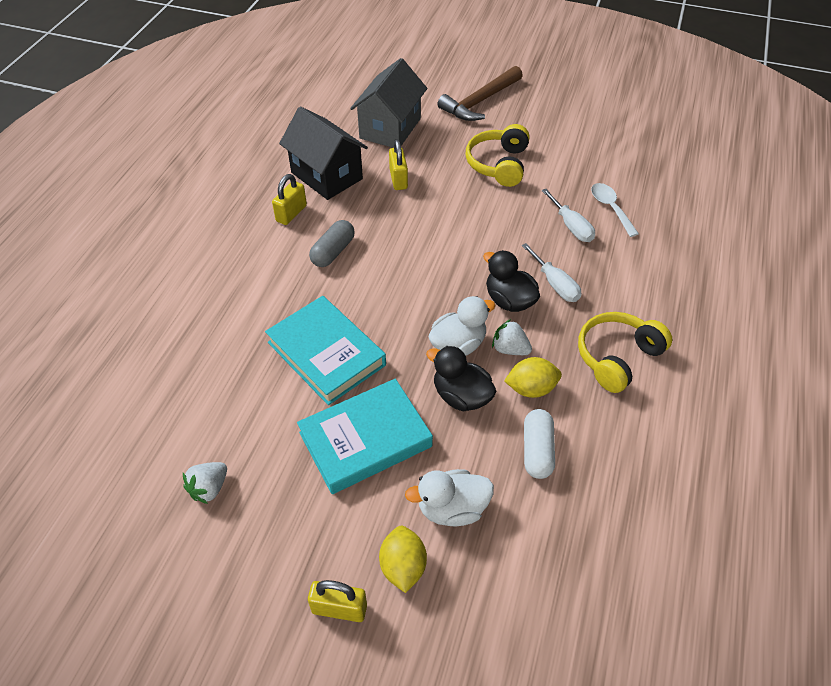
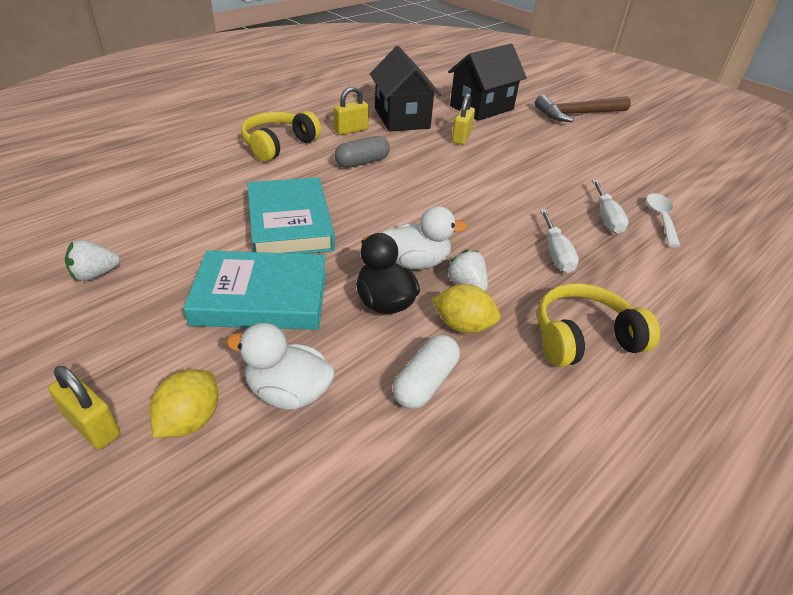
camera: 25 degrees right, 10 degrees down
(390, 128) = (481, 107): grey house -> black house
(498, 164) = (563, 155): yellow headphones -> yellow headphones (278, 145)
(509, 300) = (497, 249): black duck -> none

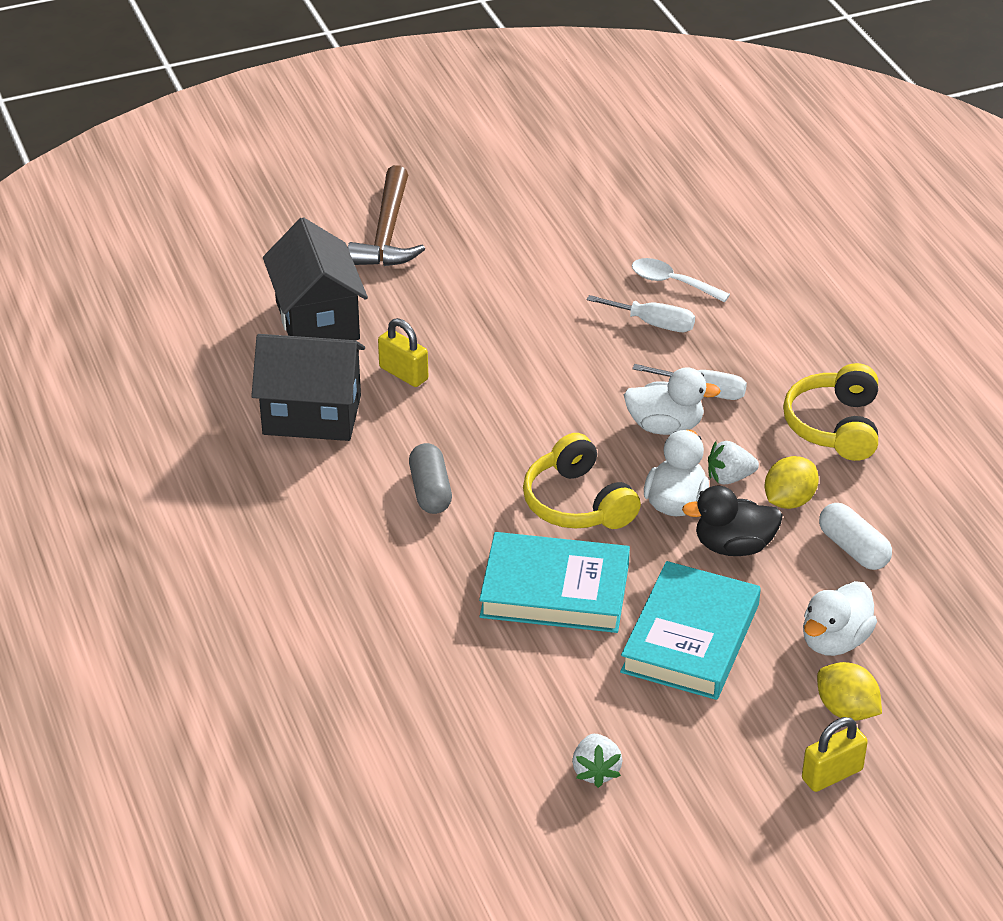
camera: 65 degrees left, 0 degrees up
(278, 145) = (338, 565): yellow headphones -> yellow headphones (577, 503)
(351, 130) = (326, 479): yellow padlock -> none
(500, 242) = (665, 426): none -> white duck

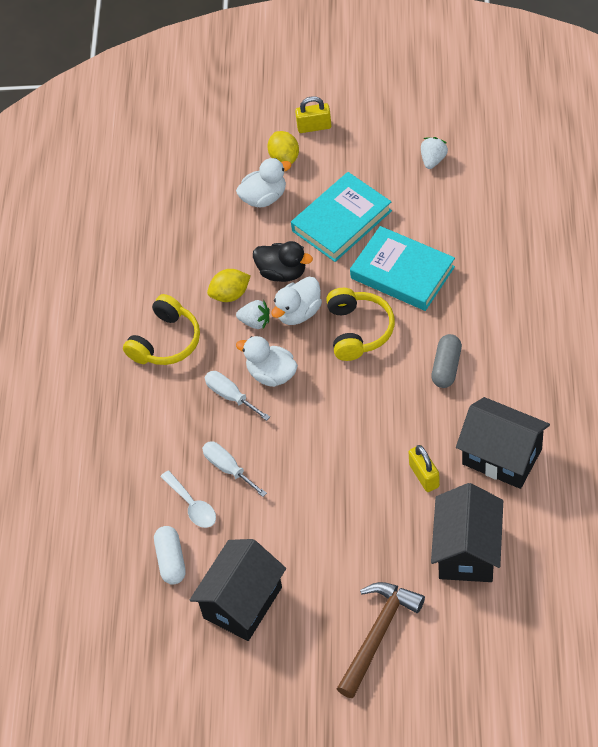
camera: 150 degrees left, 15 degrees up
(554, 222) = (242, 602): none -> black house
(853, 549) = (215, 251): white capsule -> white capsule (171, 560)

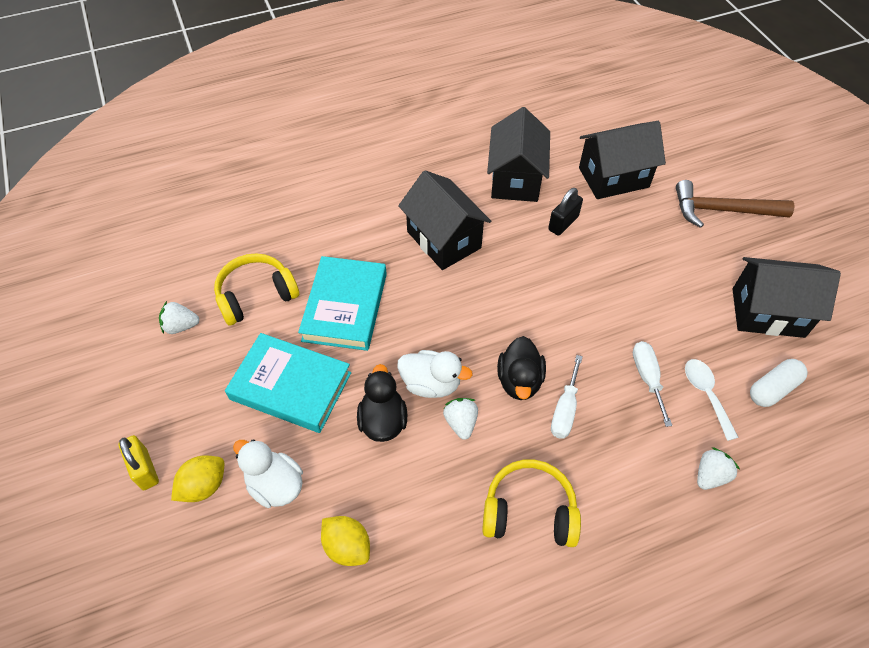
camera: 120 degrees left, 0 degrees up
(128, 472) = (710, 475): none -> white strawberry
(192, 505) = (706, 394): white spoon -> white spoon turned 45 degrees counterclockwise
(228, 468) = (647, 378): white screwdriver -> white screwdriver turned 150 degrees clockwise
(230, 294) = (434, 465): yellow lemon -> yellow lemon (347, 546)
(271, 374) = (519, 381): white duck -> black duck
(358, 330) = (431, 321): yellow headphones -> yellow headphones (256, 295)
(424, 476) = (563, 223): yellow padlock -> black padlock
(446, 367) = (443, 240): grey capsule -> black house

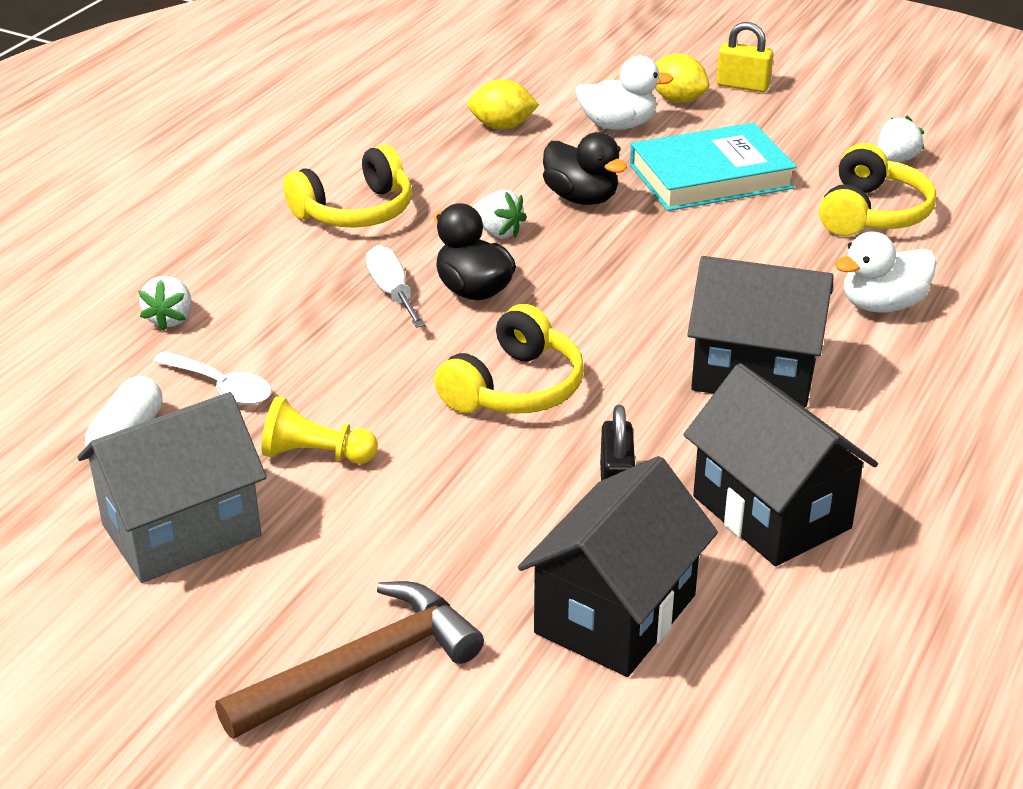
camera: 140 degrees right, 20 degrees down
(204, 486) = (677, 100): yellow lemon -> yellow lemon turned 60 degrees counterclockwise
(345, 307) = (762, 252): turquoise book -> none
(431, 384) = (570, 243): white duck -> white duck (882, 305)
(558, 299) = (515, 388): none -> yellow headphones
(647, 378) = (314, 366): white screwdriver -> none
(681, 318) = (315, 454): none -> yellow pawn
(767, 313) = (181, 530): black house -> grey house

